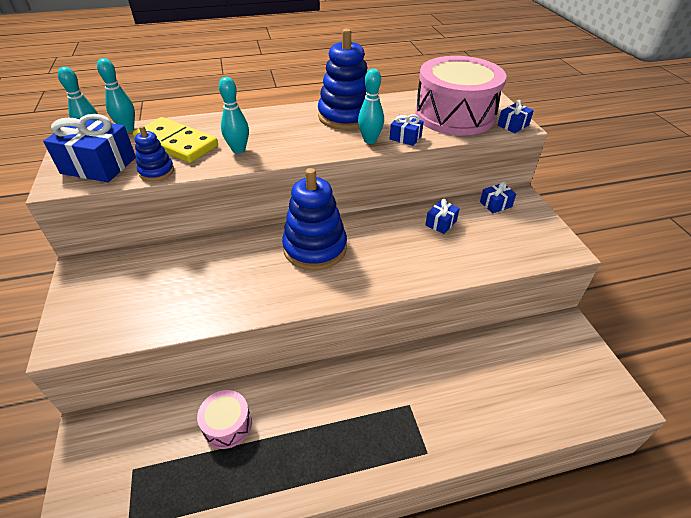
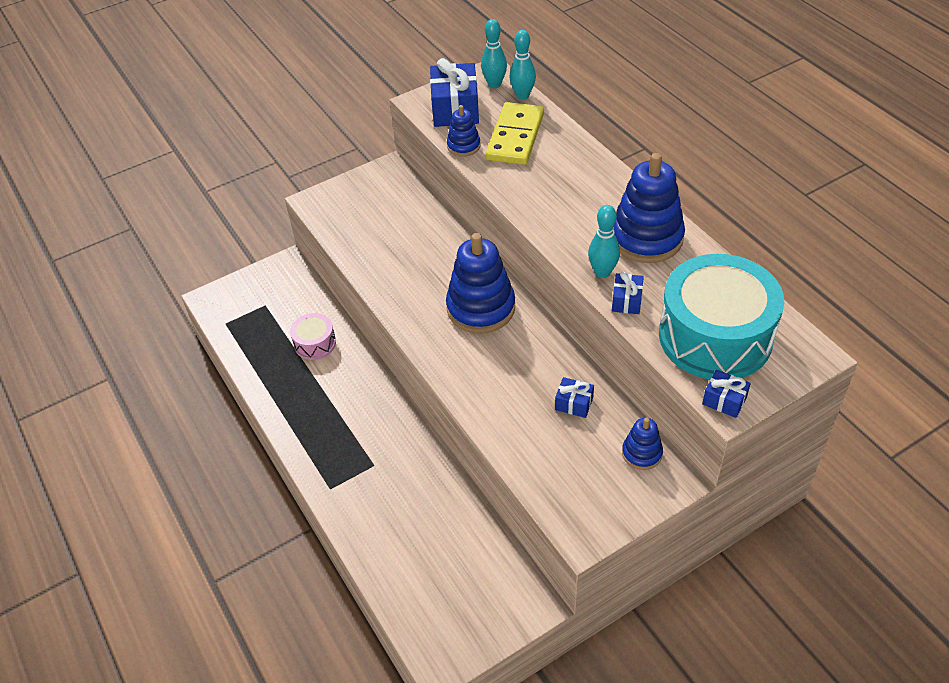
camera: 75 degrees right, 5 degrees up
(238, 150) = (527, 181): turquoise bowling pin -> none
(455, 115) = (715, 336): pink drum -> turquoise drum
(495, 204) = (642, 453): blue gift -> blue stacking toy

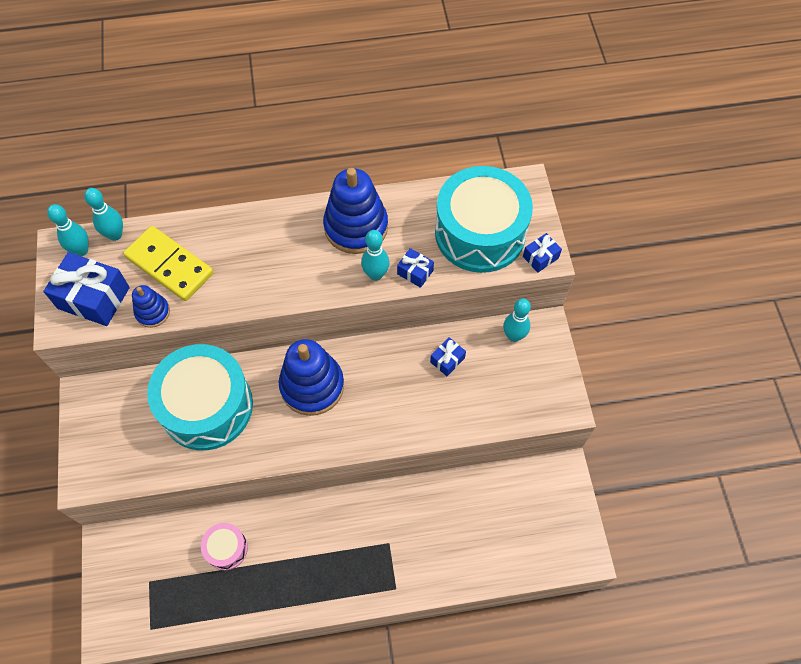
camera: 70 degrees left, 15 degrees up
(419, 245) = (207, 406): none -> turquoise drum
(642, 453) = (513, 336): blue stacking toy -> turquoise bowling pin

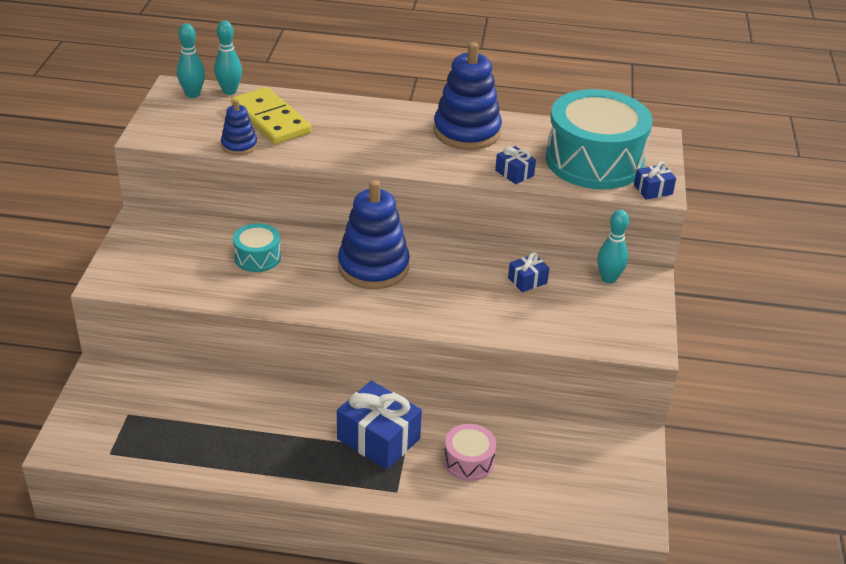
camera: 15 degrees right, 25 degrees down
(94, 298) = (188, 125): blue gift -> blue gift (378, 439)
(207, 406) = (257, 257): turquoise drum -> turquoise drum, size x0.46
(226, 548) = (223, 409): pink drum -> pink drum (468, 461)
(376, 274) = (473, 166): turquoise bowling pin -> none

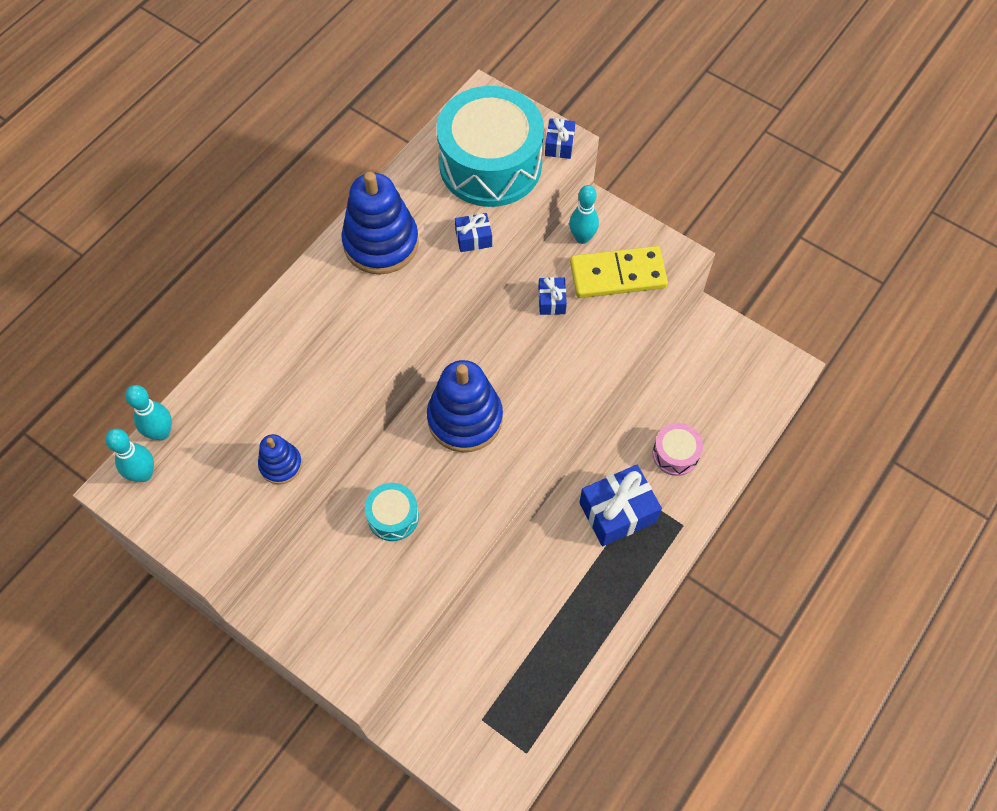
camera: 60 degrees left, 25 degrees up
(271, 120) = (248, 413): yellow domino -> yellow domino (617, 274)

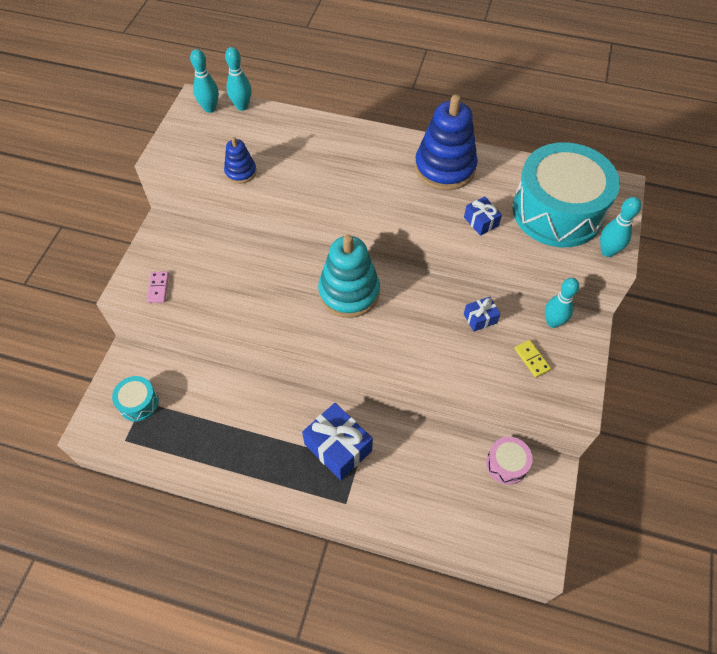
camera: 70 degrees right, 5 degrees down
(366, 637) = (158, 288): none -> pink domino
(393, 516) = (253, 274): turquoise drum -> turquoise drum (138, 403)
(465, 418) = (349, 292): blue stacking toy -> turquoise stacking toy
(559, 145) = (607, 251): blue gift -> turquoise bowling pin
(617, 274) = (532, 359): yellow domino -> yellow domino, size x0.45
(675, 454) = (408, 478): pink drum -> pink drum (506, 464)

